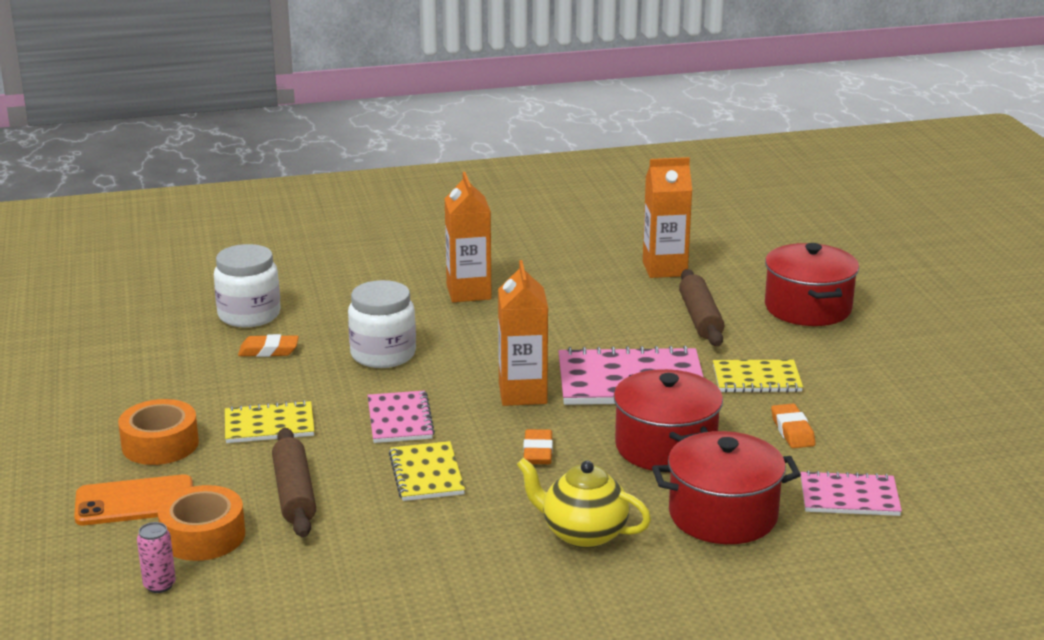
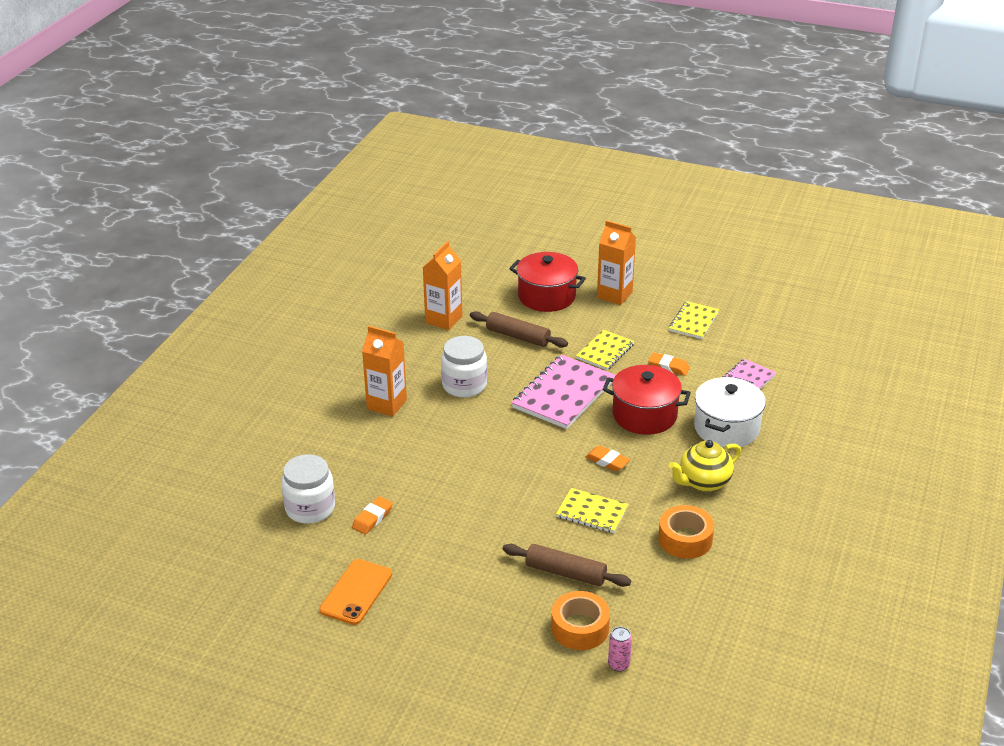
camera: 55 degrees left, 10 degrees up
(134, 502) = (512, 645): orange phone -> orange phone (356, 592)
(160, 444) = (450, 610): orange tape -> orange tape (685, 539)
(269, 425) = (473, 553): yellow notebook -> yellow notebook (693, 321)
(383, 354) = (431, 472): white jar -> white jar (464, 385)
(400, 419) = (519, 497): pink notebook -> none
(522, 394) = (537, 438): orange carton -> orange carton (614, 295)
(723, 515) = (726, 428): red pot -> white pot

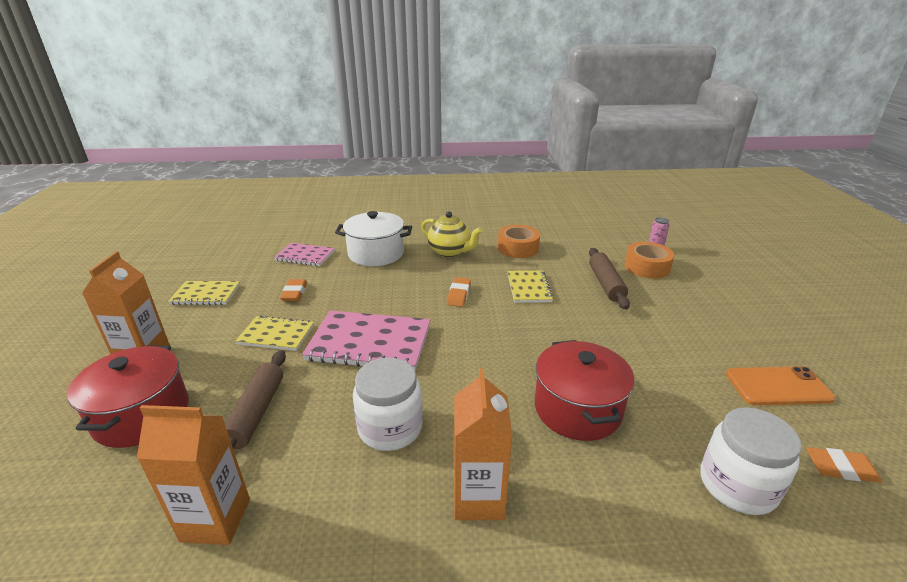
camera: 115 degrees left, 5 degrees down
(372, 518) = (683, 417): orange eraser -> orange eraser (840, 468)
(644, 415) = (379, 290): red pot -> red pot (577, 409)

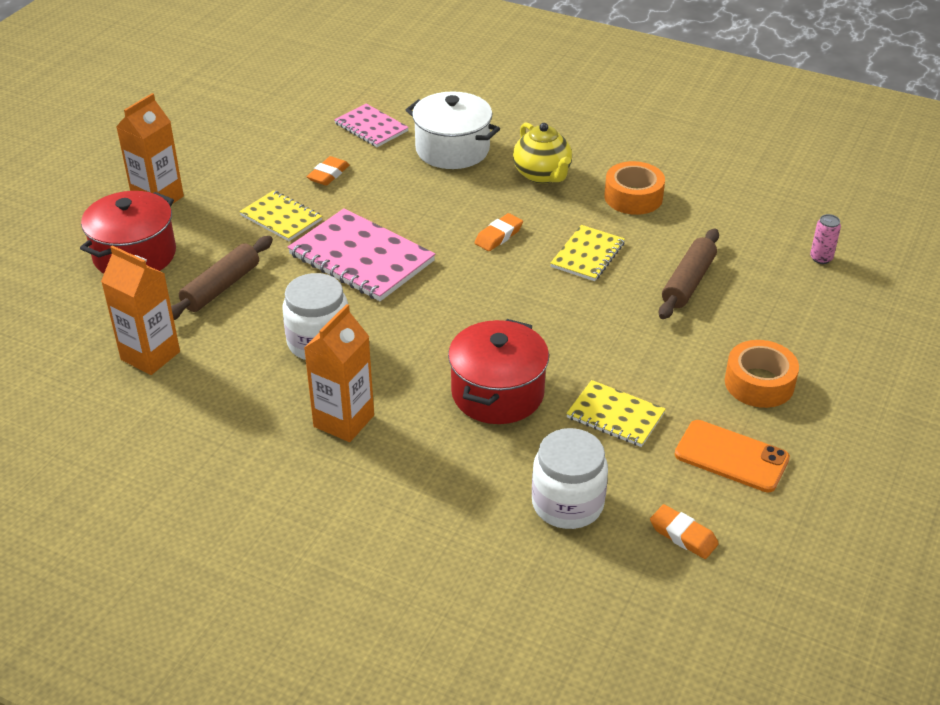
camera: 30 degrees right, 10 degrees up
(206, 294) = (242, 147): yellow notebook -> yellow notebook (615, 415)
(647, 267) = (772, 279): orange tape -> orange tape (759, 383)

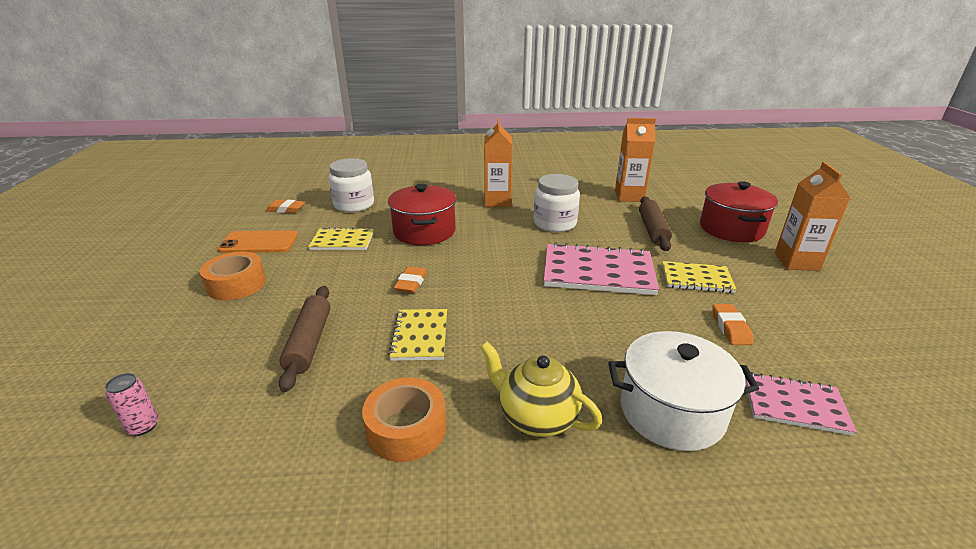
camera: 150 degrees right, 10 degrees down
(498, 236) = (515, 325): orange eraser -> orange eraser (411, 283)

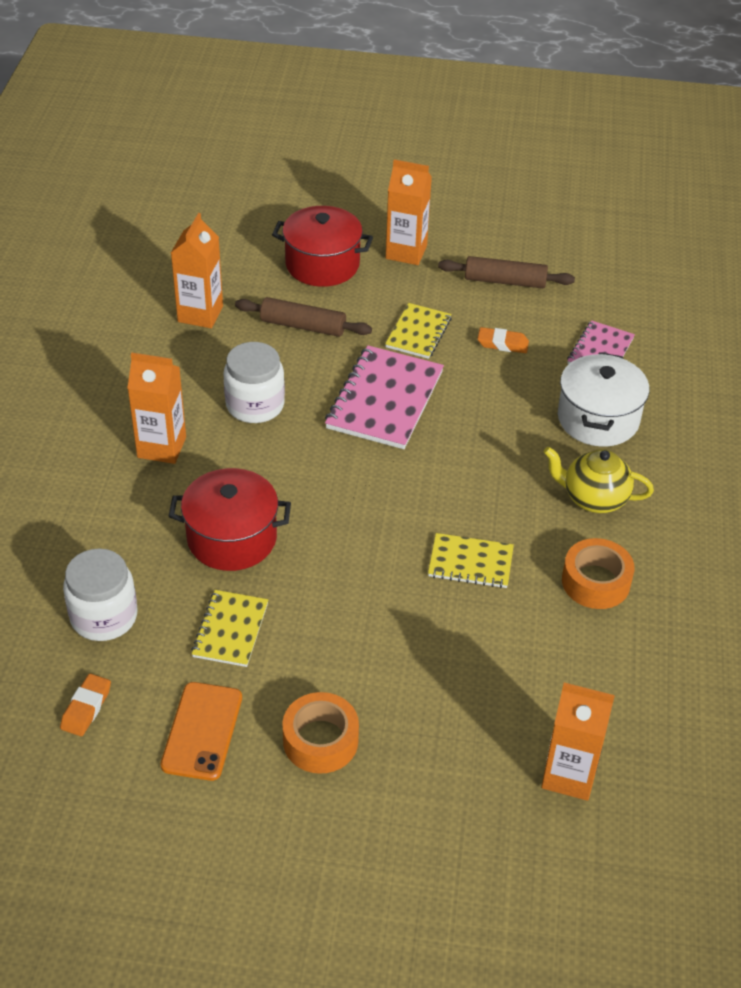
camera: 80 degrees left, 15 degrees up
(143, 426) = (569, 775): pink can -> orange carton
(309, 343) = (464, 655): brown rolling pin -> brown rolling pin (505, 281)
(411, 283) = (365, 562): orange eraser -> none
(536, 417) = (593, 498): yellow teapot -> yellow teapot turned 60 degrees clockwise

